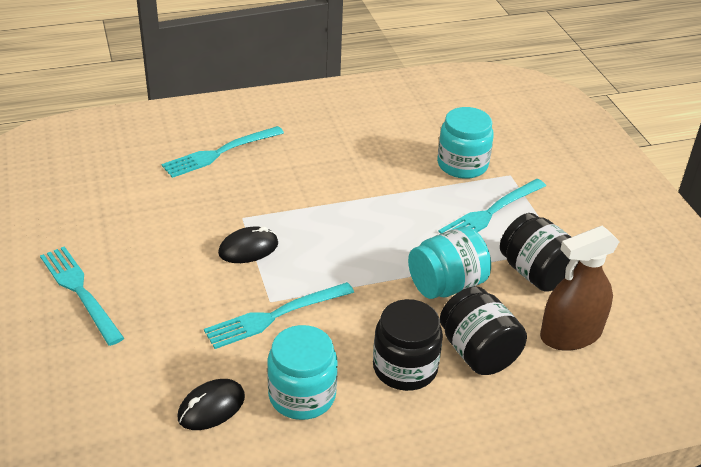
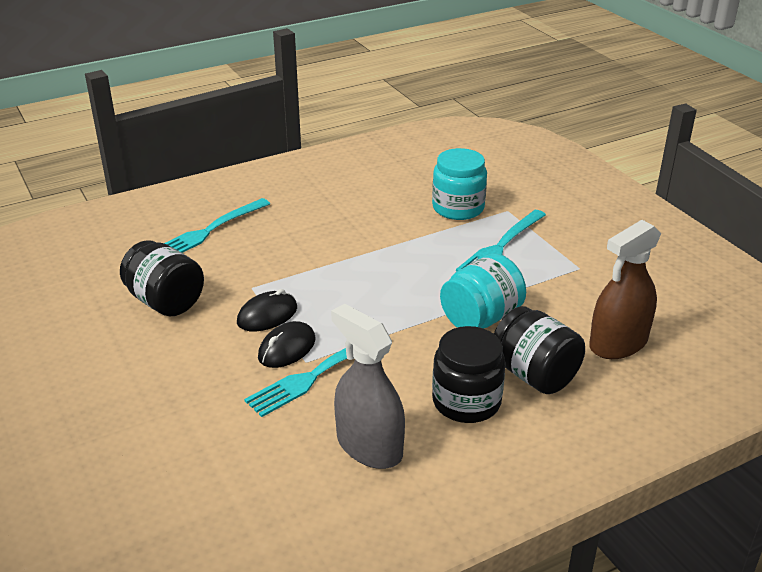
camera: 10 degrees left, 5 degrees down
(79, 291) = (96, 384): turquoise fork -> none
(211, 407) = (276, 475): black mouse -> black mouse (287, 348)
(302, 395) = (369, 446): turquoise jar -> grey spray bottle
(535, 273) = (564, 294): black jar -> black jar (165, 302)

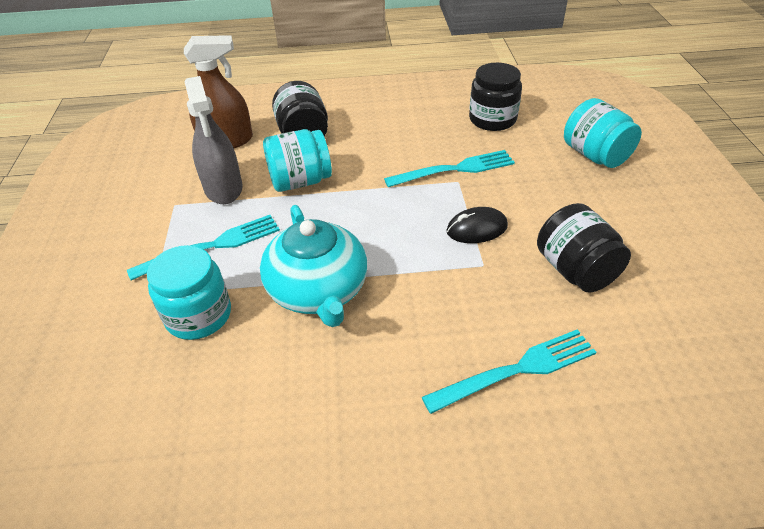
camera: 155 degrees left, 10 degrees up
(137, 441) = (595, 155): none -> turquoise jar
(287, 348) = (469, 194): black mouse -> none
(369, 446) = (440, 121): grey spray bottle -> grey spray bottle (223, 188)
(382, 239) = (318, 291): none -> turquoise teapot
(466, 401) = (362, 131): black jar -> black jar (492, 119)

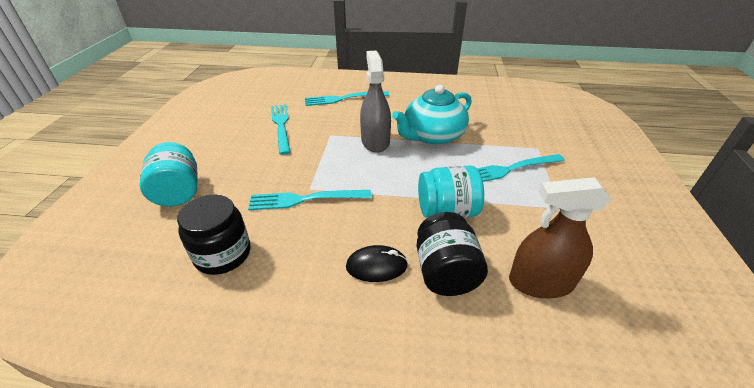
camera: 170 degrees left, 5 degrees down
(198, 315) = (502, 135): turquoise jar -> none
(223, 188) = (519, 216): grey spray bottle -> grey spray bottle (375, 141)
(318, 291) = (432, 136): turquoise teapot -> turquoise teapot turned 120 degrees counterclockwise
(476, 229) = (320, 153): black mouse -> black mouse (376, 266)
(575, 270) = (281, 125): black jar -> turquoise fork

